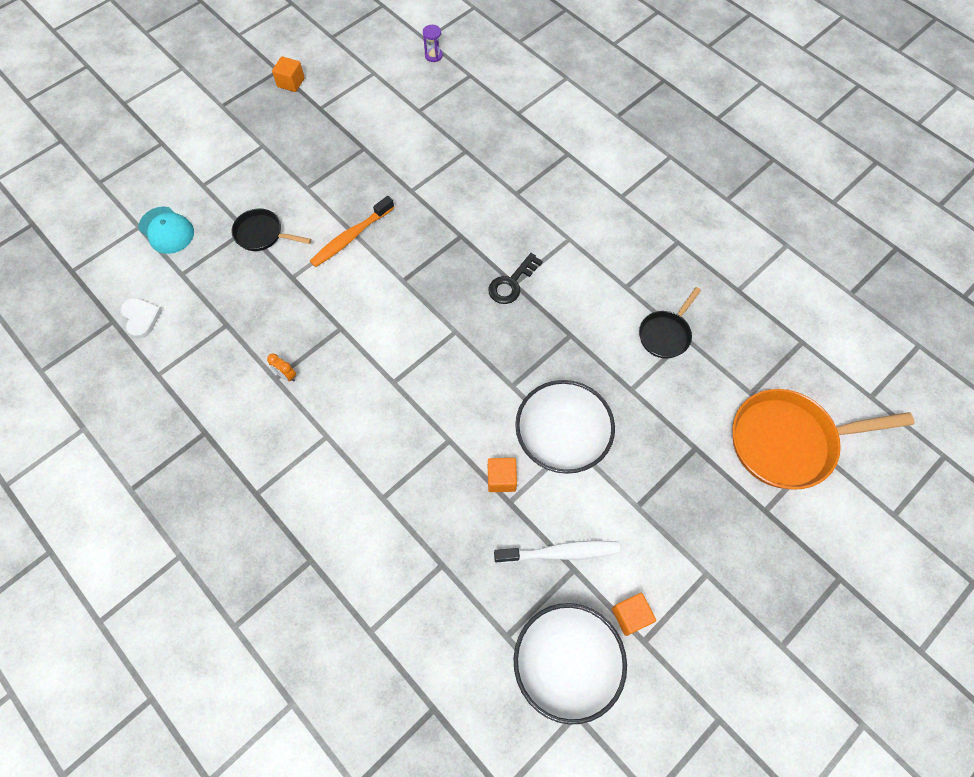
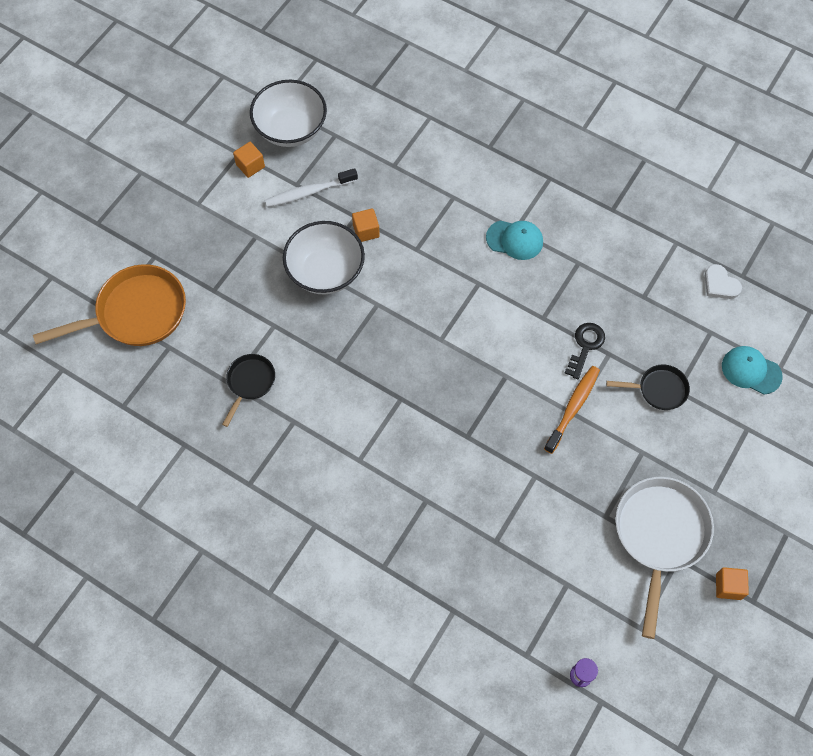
camera: 165 degrees right, 0 degrees up
(286, 375) = (570, 267): orange clock -> none
(326, 125) = (659, 536): none -> white pan
(333, 423) = (514, 240): none -> turquoise cap
(512, 283) = (403, 398): black key -> black key (585, 346)

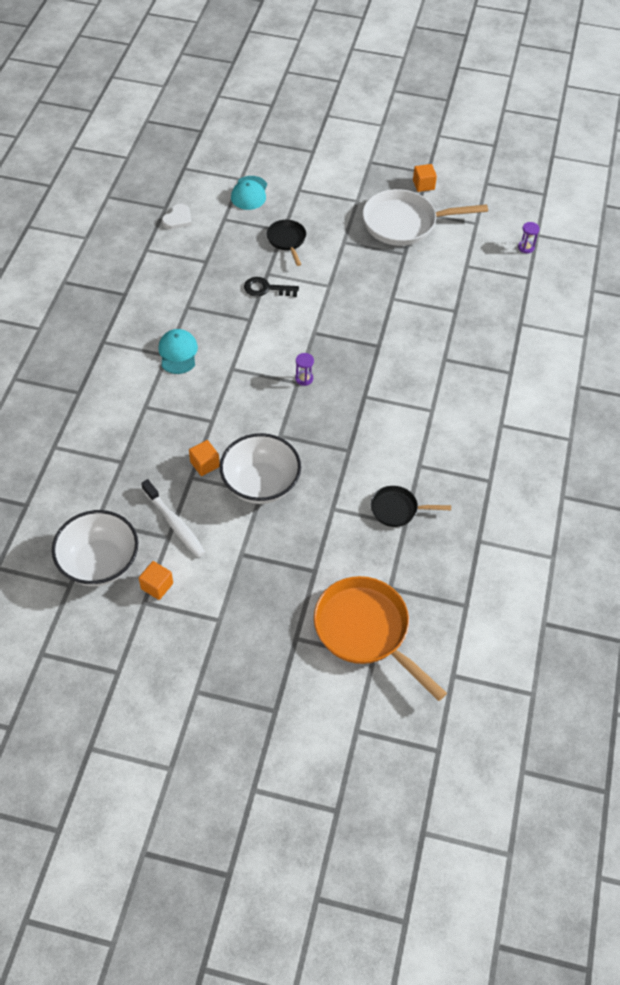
camera: 110 degrees left, 10 degrees down
(443, 347) = (304, 379): none -> purple hourglass
(573, 408) = (324, 286): orange toothbrush -> none

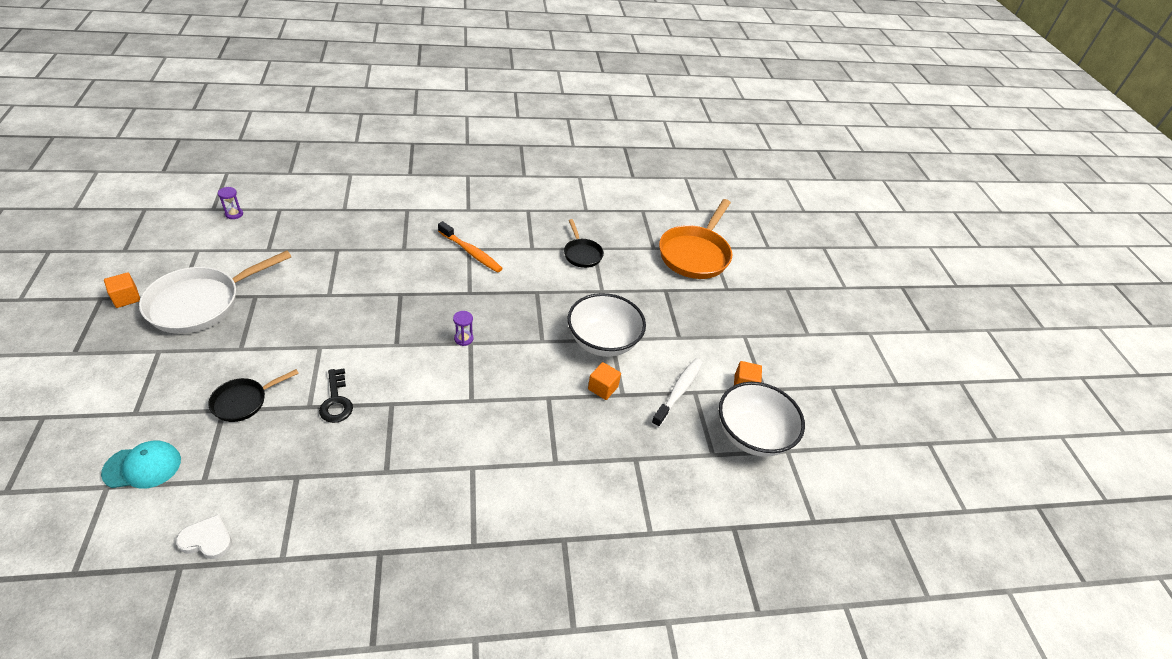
camera: 115 degrees left, 10 degrees down
(178, 353) = (465, 456): turquoise cap -> none
(405, 223) = (201, 303): white pan -> white pan turned 75 degrees clockwise
(425, 411) = (471, 252): none -> orange toothbrush

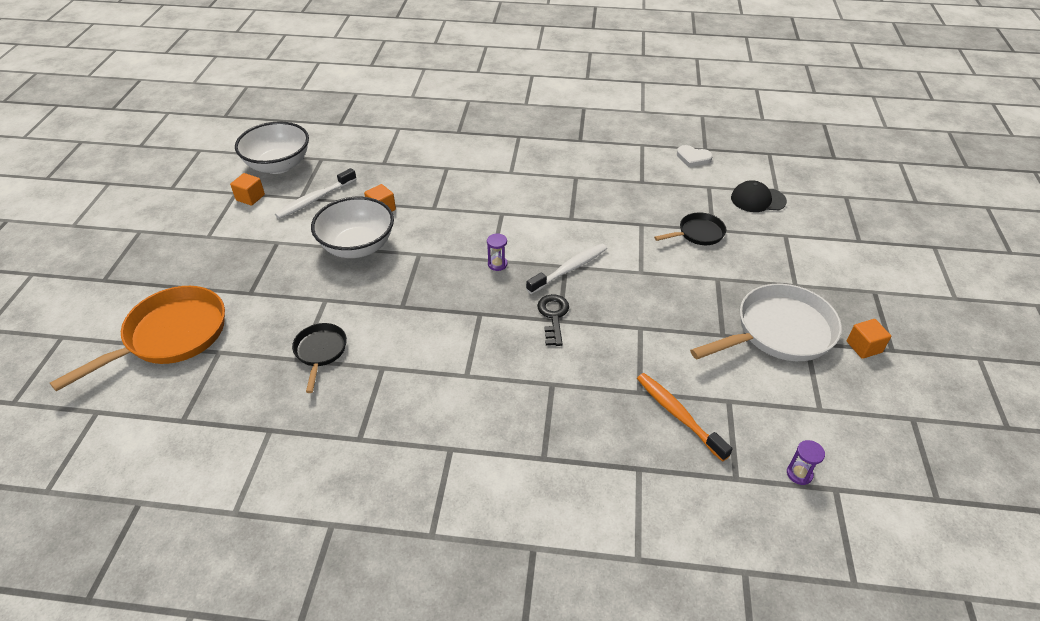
camera: 160 degrees left, 0 degrees up
(142, 466) = (758, 199): turquoise cap -> black cap
(336, 401) = (618, 225): black key -> black key (553, 316)
(392, 342) = (569, 269): none -> white toothbrush
(471, 252) = (464, 369): orange toothbrush -> orange toothbrush (678, 415)

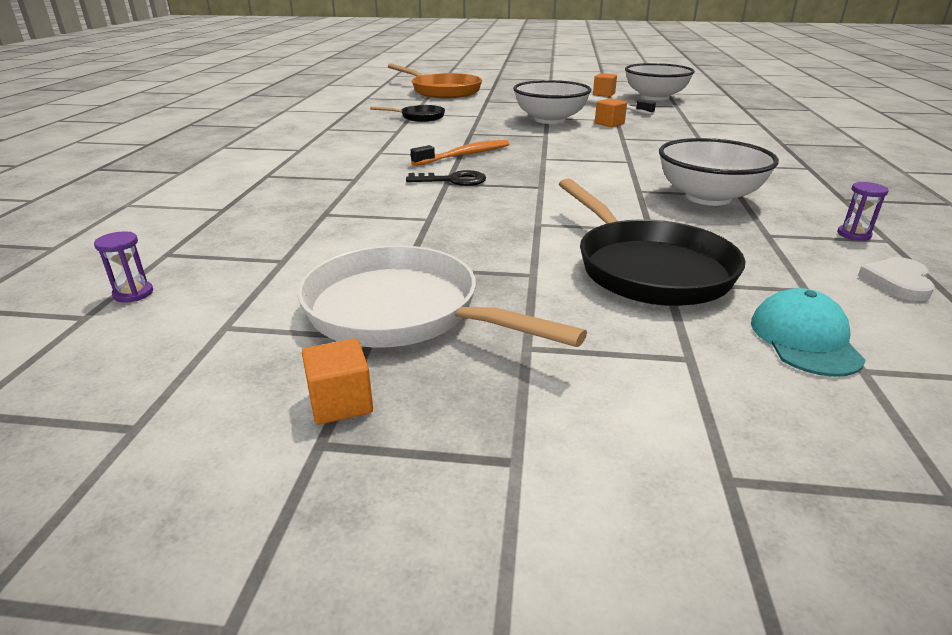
camera: 90 degrees right, 15 degrees down
(497, 264) = (536, 160): purple hourglass -> purple hourglass (853, 234)
(569, 269) = (535, 188): white toothbrush -> none
(582, 190) = (708, 197): none -> white bowl
(678, 415) = (279, 230): orange toothbrush -> orange toothbrush (464, 155)
(698, 233) = (647, 268): black pan -> black pan, size x1.88
(758, 199) = (804, 339): black cap -> turquoise cap
(778, 332) = (402, 312): white pan -> white pan turned 150 degrees clockwise

